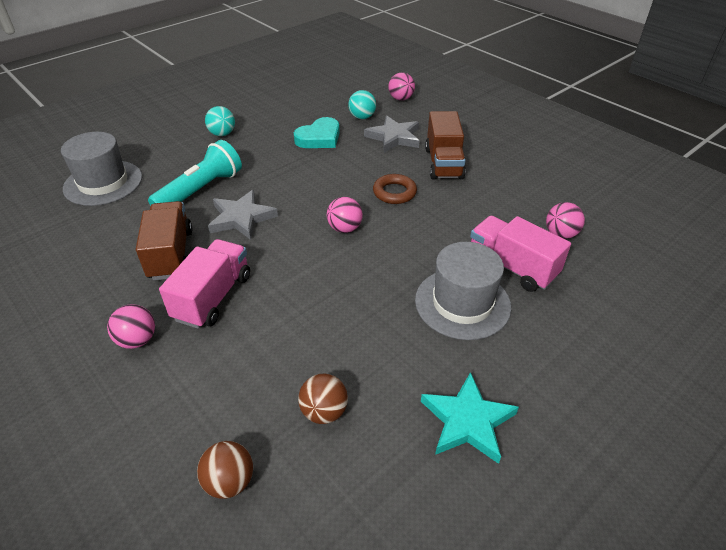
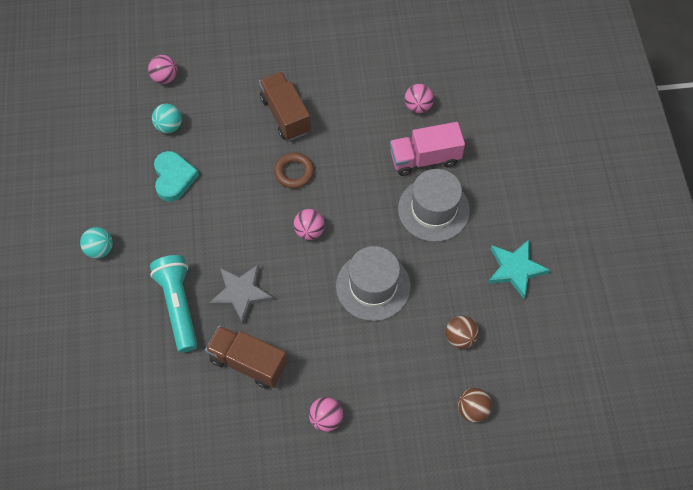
camera: 55 degrees left, 20 degrees up
(103, 183) = (102, 378): grey hat -> grey hat (373, 286)
(213, 297) = (318, 354): pink truck -> none
(394, 137) = (221, 123): grey star -> none
(443, 163) = (285, 115): brown truck -> brown truck turned 150 degrees counterclockwise

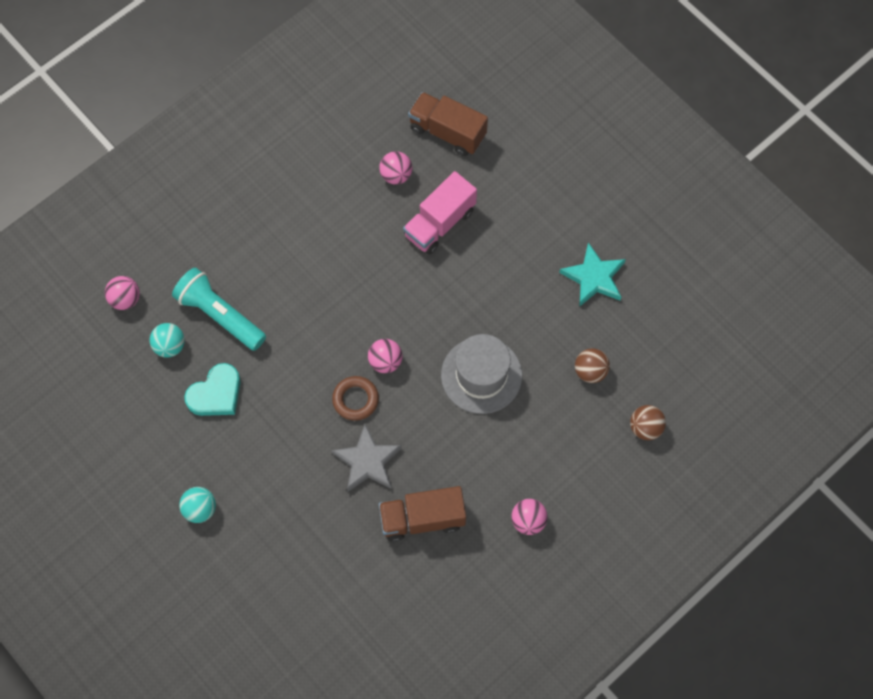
camera: 35 degrees left, 5 degrees up
(174, 178) = (216, 394): turquoise heart -> turquoise heart turned 90 degrees clockwise
(178, 306) = (318, 511): turquoise flashlight -> turquoise flashlight (220, 315)
(285, 115) = (276, 263): brown truck -> brown truck (447, 132)
(294, 172) = (328, 314): brown ring -> brown ring (355, 399)
(433, 209) = (483, 268): grey hat -> none

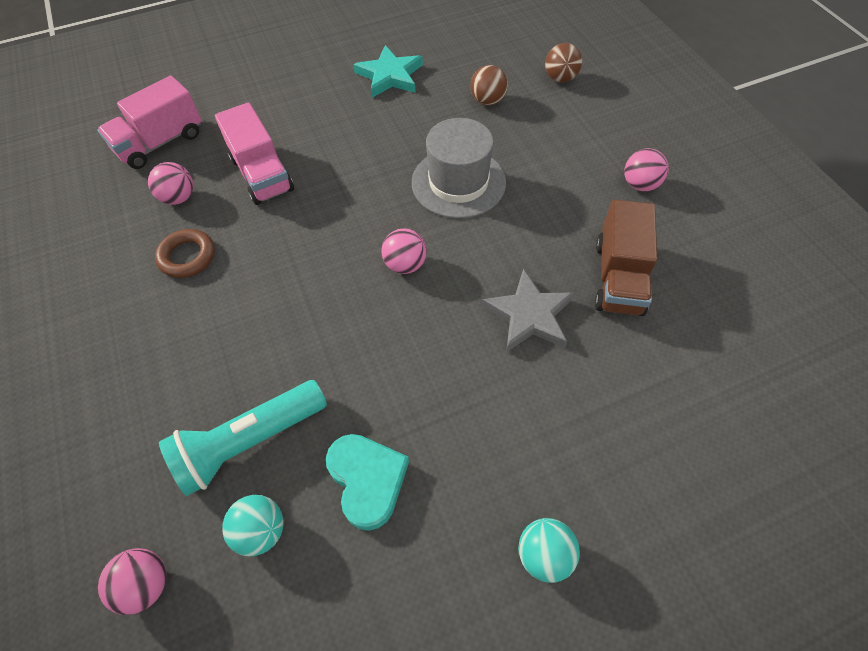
camera: 70 degrees left, 10 degrees down
(355, 399) = (442, 307): brown ring -> brown ring (187, 257)
(447, 132) = (160, 142): brown truck -> pink truck

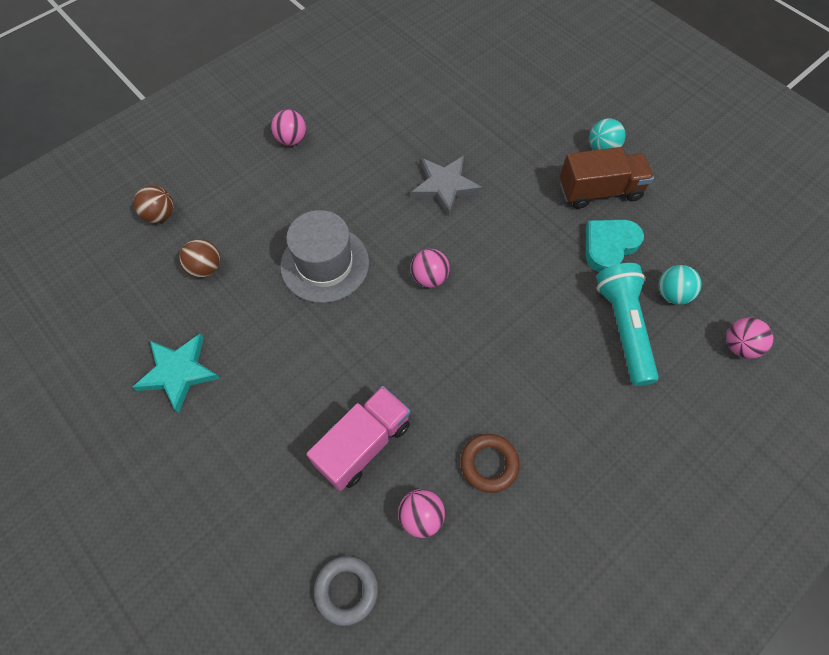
camera: 110 degrees left, 5 degrees up
(160, 142) = (346, 590): pink truck -> grey ring
(249, 442) = (623, 328): turquoise flashlight -> turquoise flashlight turned 135 degrees counterclockwise
(618, 277) = (391, 141): brown truck -> brown truck (599, 191)

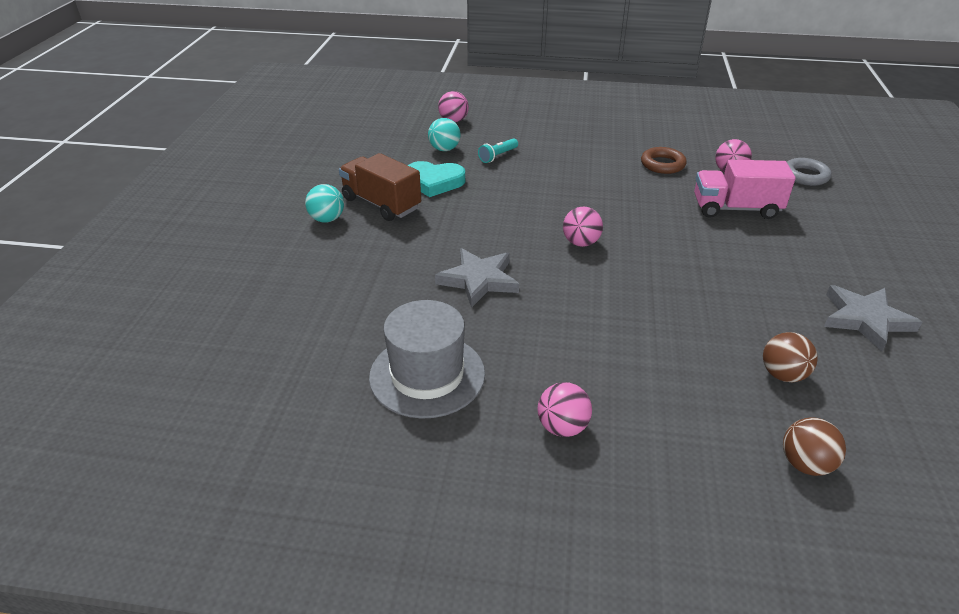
camera: 130 degrees left, 25 degrees down
(178, 372) = (865, 319): turquoise star -> grey star
(325, 264) = (656, 302): grey hat -> grey hat (427, 375)
(623, 328) = (498, 156): turquoise flashlight -> turquoise flashlight, size x0.48

